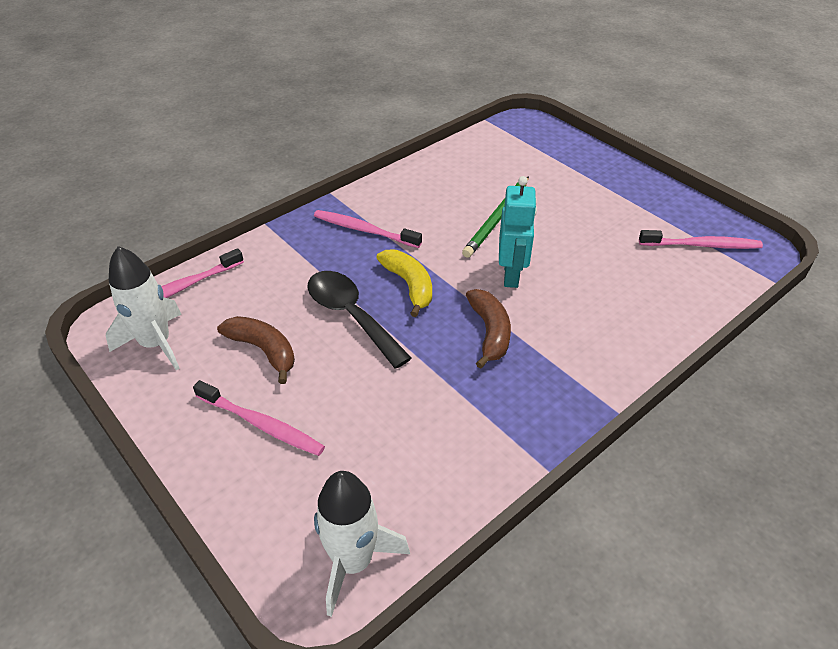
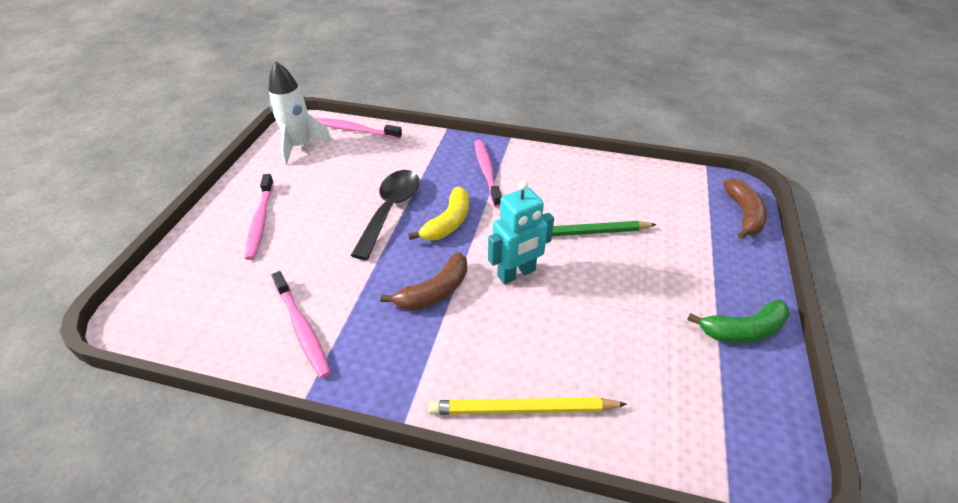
camera: 55 degrees right, 0 degrees up
(263, 350) = (326, 189): brown banana -> brown banana (743, 214)
(353, 561) = (165, 321): white rocket -> none
(649, 338) = (522, 409): none -> yellow pencil
(654, 199) = (743, 330): none -> green banana
(701, 245) = (714, 401): pink toothbrush -> pink toothbrush (302, 328)

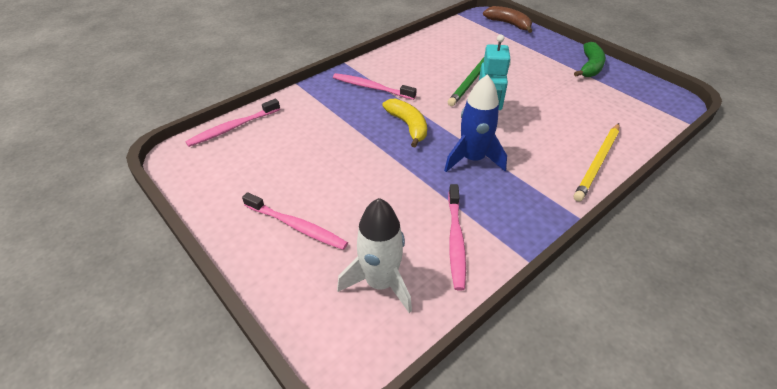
camera: 55 degrees left, 0 degrees up
(300, 146) = (213, 167): white rocket -> white rocket (380, 283)
(302, 328) = (455, 240): pink toothbrush -> pink toothbrush turned 90 degrees clockwise
(390, 210) = (364, 147): black spoon -> none
(435, 291) = (472, 159): brown banana -> blue rocket

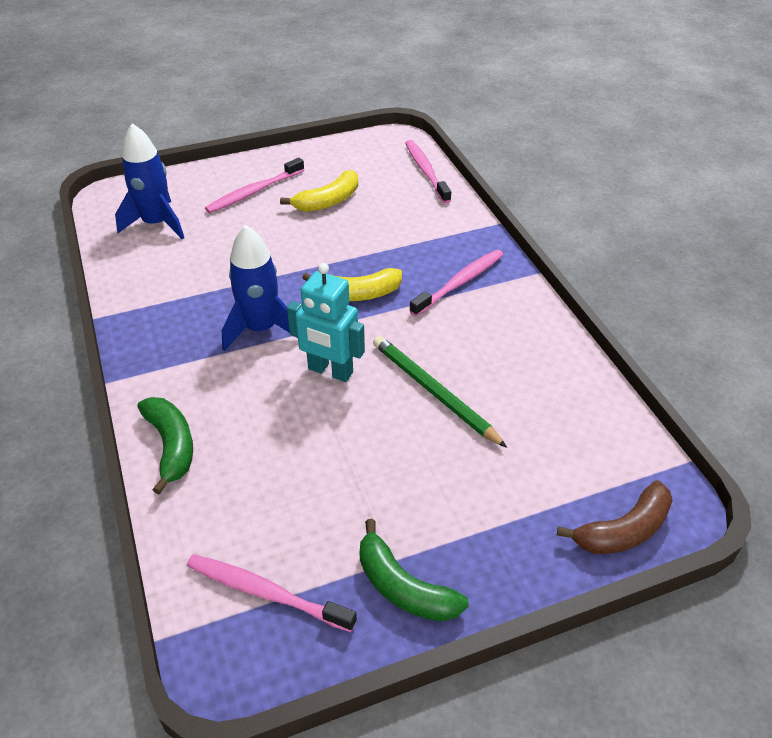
camera: 110 degrees right, 0 degrees up
(296, 171) = (328, 201): none -> yellow banana
(380, 283) = (156, 224): white rocket -> blue rocket
(455, 240) = (162, 278): pink toothbrush -> pink toothbrush (266, 593)
(597, 163) = (171, 446): yellow pencil -> green banana

